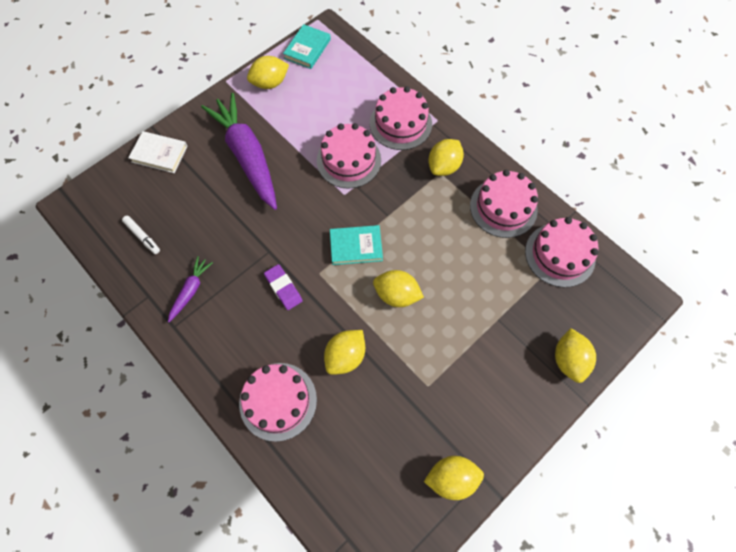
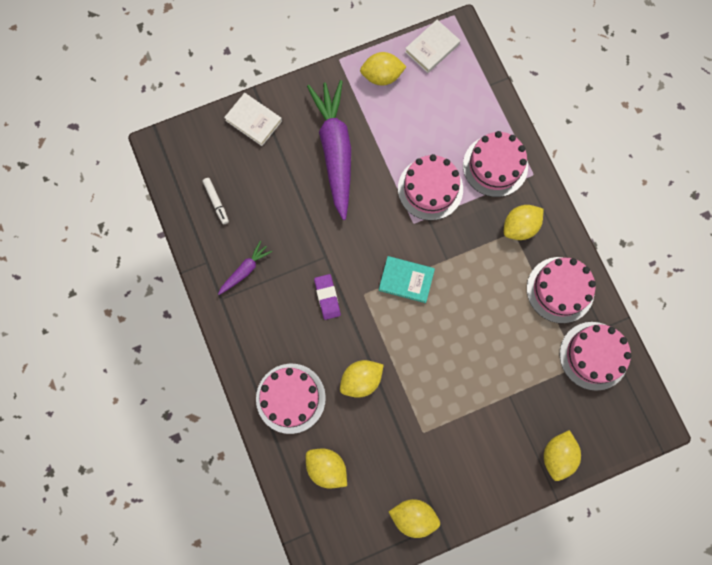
camera: 20 degrees right, 10 degrees up
(307, 49) = (432, 48): turquoise book -> white book
(396, 295) = (426, 340): yellow lemon -> yellow lemon (327, 467)

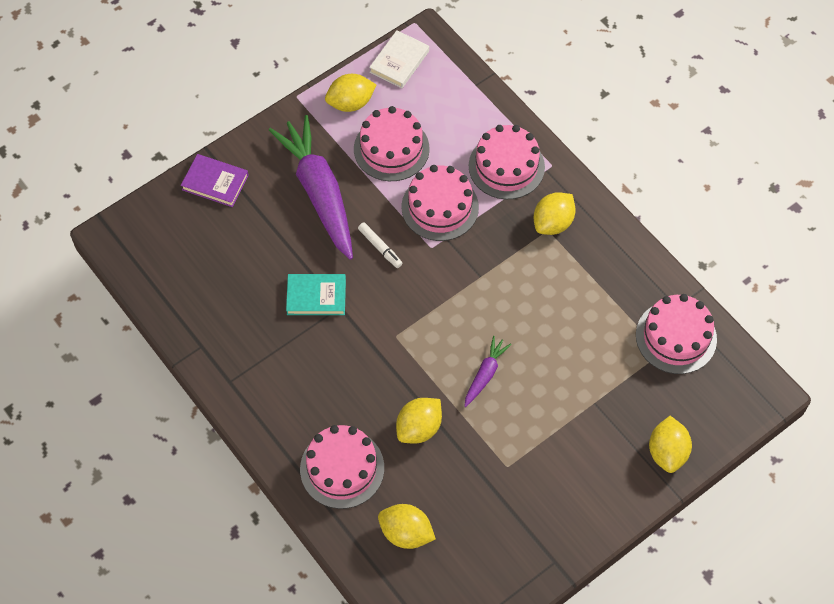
camera: 15 degrees left, 15 degrees down
(216, 202) = (195, 279): white marker -> white marker (380, 247)
(245, 270) = (249, 343): purple carrot -> purple carrot (485, 374)
(253, 121) = (215, 182): white book -> purple book
(327, 297) = (354, 349): purple eraser -> none
(406, 280) = (440, 309): turquoise book -> turquoise book (316, 296)
(413, 516) = (522, 560): yellow lemon -> none
(560, 290) = (617, 277): pink cake -> pink cake (391, 149)

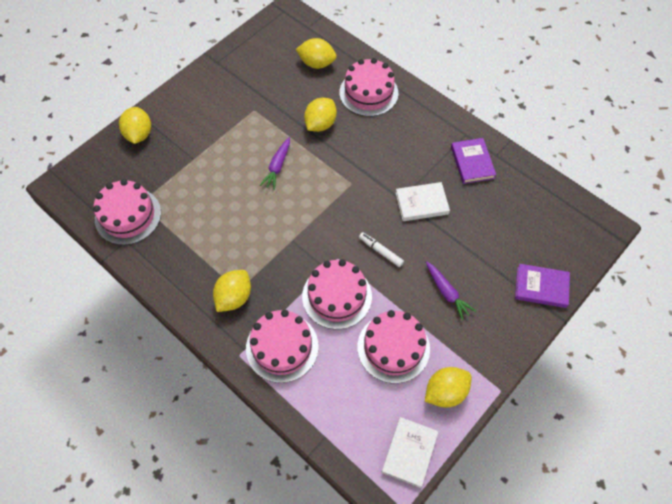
camera: 170 degrees right, 0 degrees up
(236, 340) = (472, 162): none -> purple book
(316, 296) = (421, 203): turquoise book -> white book
(319, 192) = (447, 292): purple carrot -> purple carrot, size x0.45

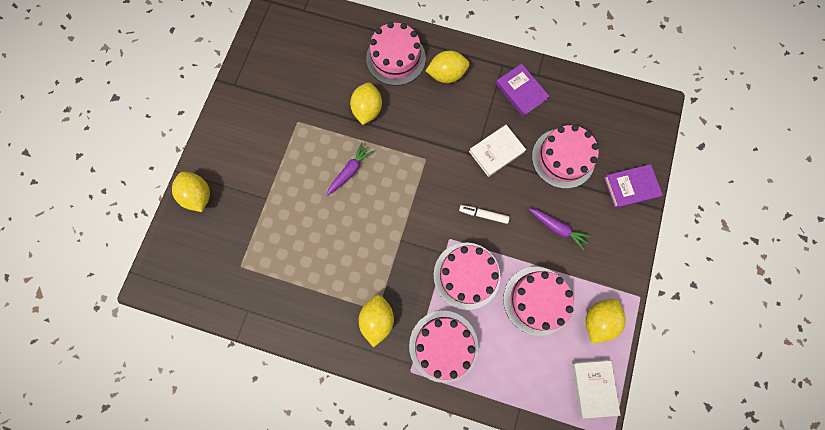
camera: 25 degrees left, 15 degrees up
(128, 216) = (235, 285): pink cake -> pink cake (563, 158)
(277, 166) = (350, 171): purple carrot -> purple carrot turned 135 degrees counterclockwise
(317, 63) = (332, 46): yellow lemon -> yellow lemon (446, 75)

